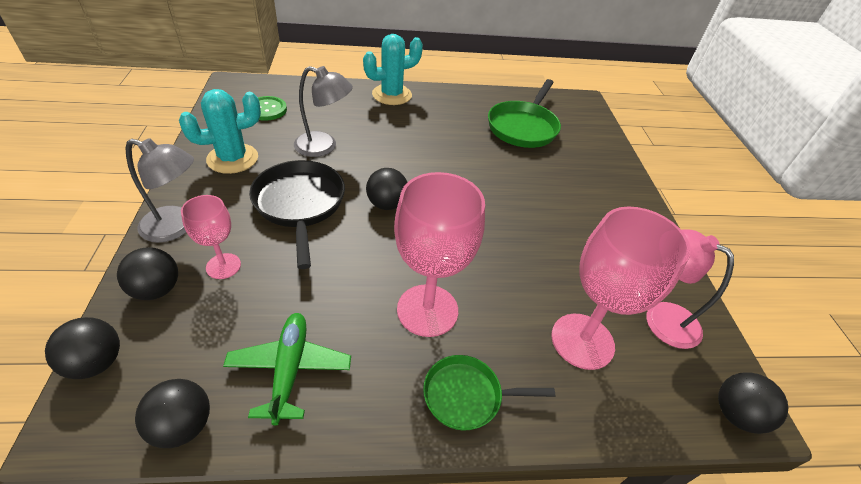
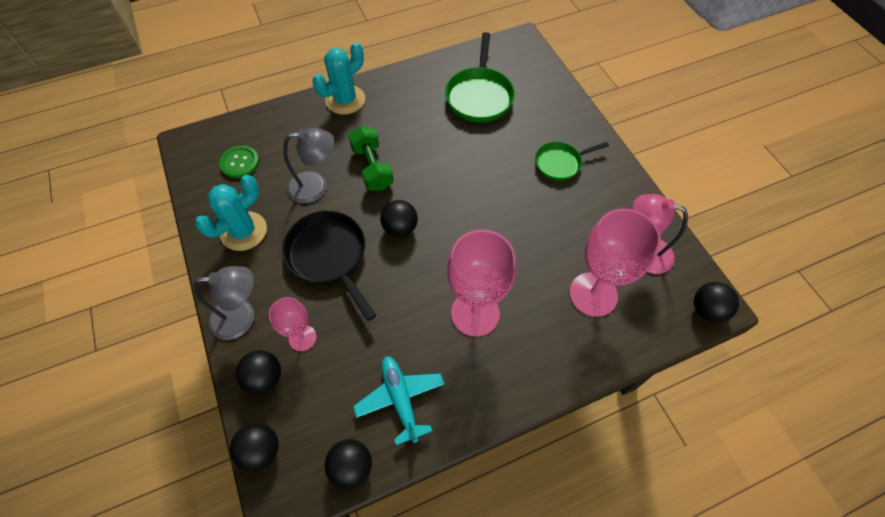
camera: 15 degrees left, 15 degrees up
(289, 369) = (400, 399): green plane -> turquoise plane
(387, 149) = (372, 168): none -> green dumbbell
(467, 396) = (530, 368): green pan -> green pan (560, 163)

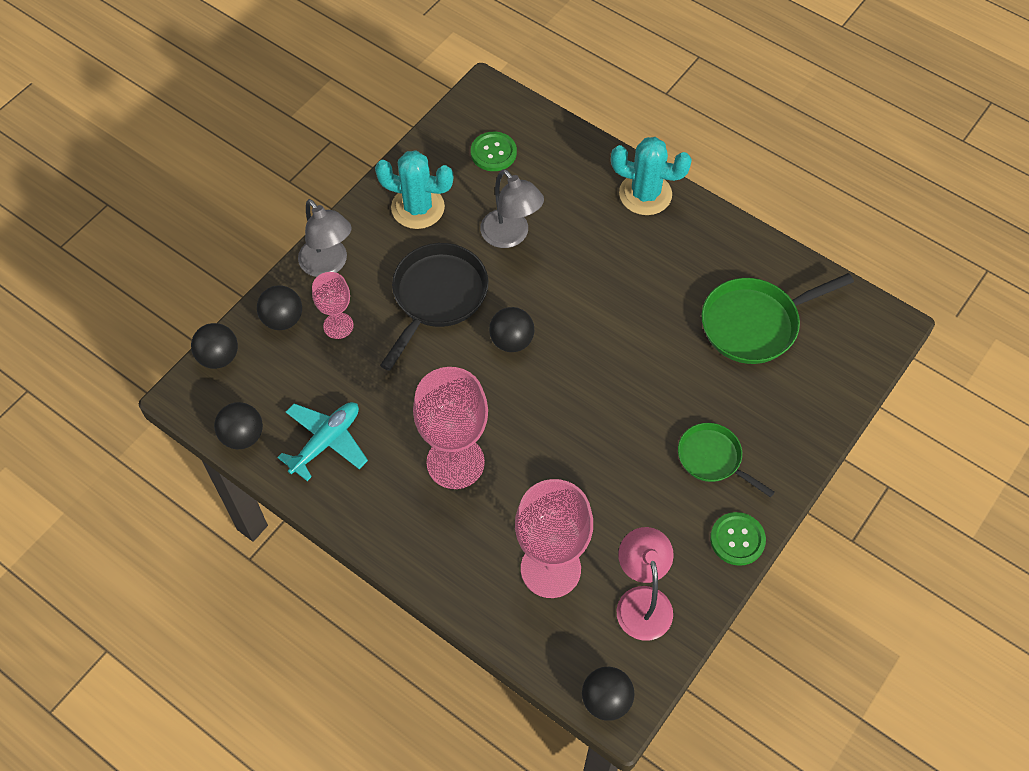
camera: 60 degrees right, 0 degrees up
(372, 168) = (570, 273): green dumbbell -> none
(623, 179) = (737, 539): none -> green button

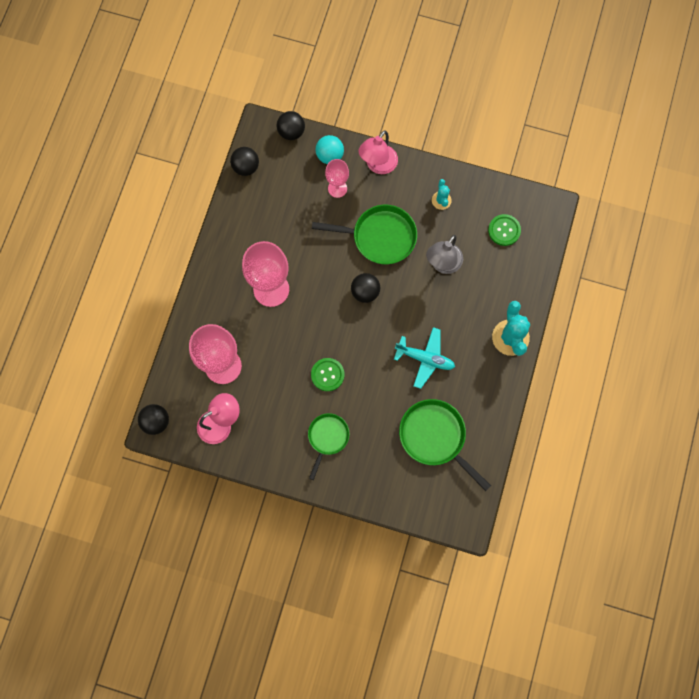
camera: 70 degrees right, 15 degrees up
(283, 319) = (330, 156): black ball -> turquoise ball
(326, 442) = (258, 213): turquoise plane -> turquoise plane (425, 358)
(328, 265) = (378, 165): grey lamp -> pink lamp
(418, 207) = (441, 200): turquoise cactus -> turquoise cactus, size x0.55
(437, 297) = (379, 237): black pan -> green pan
(737, 539) = (278, 467): green button -> green button (327, 375)

